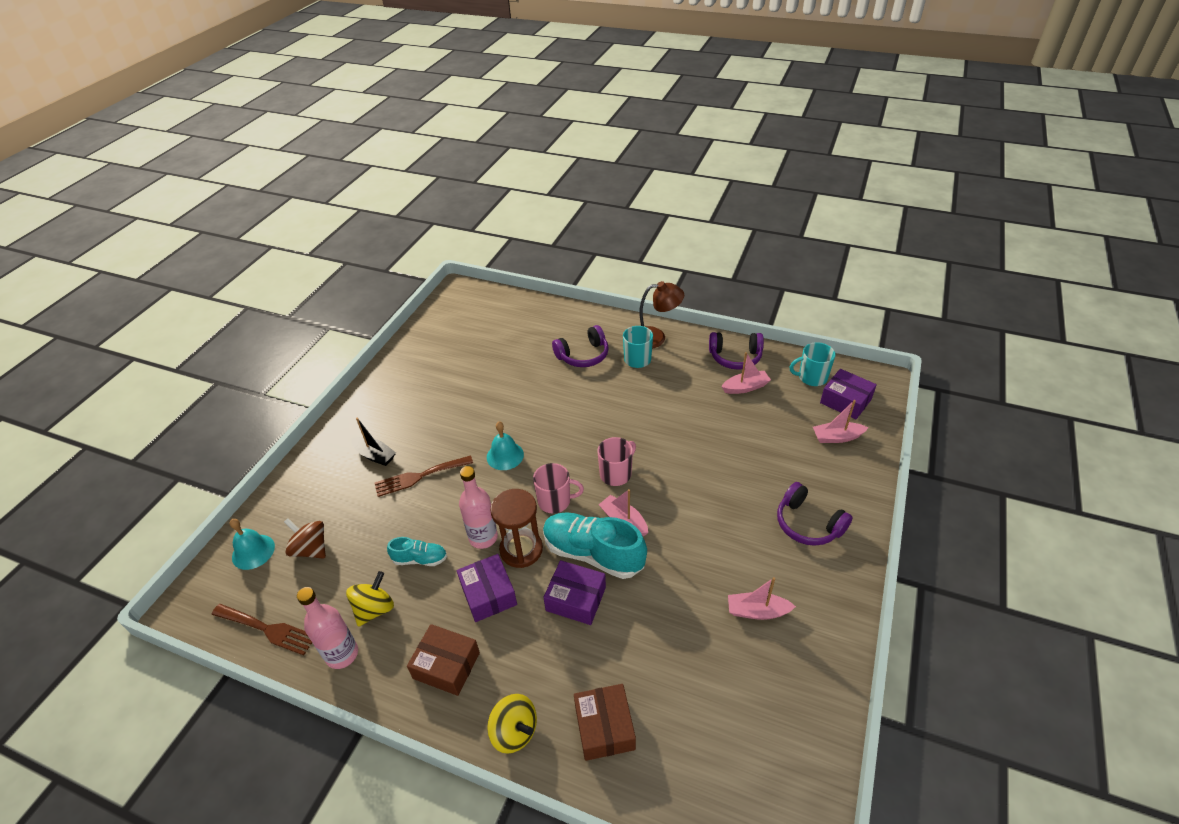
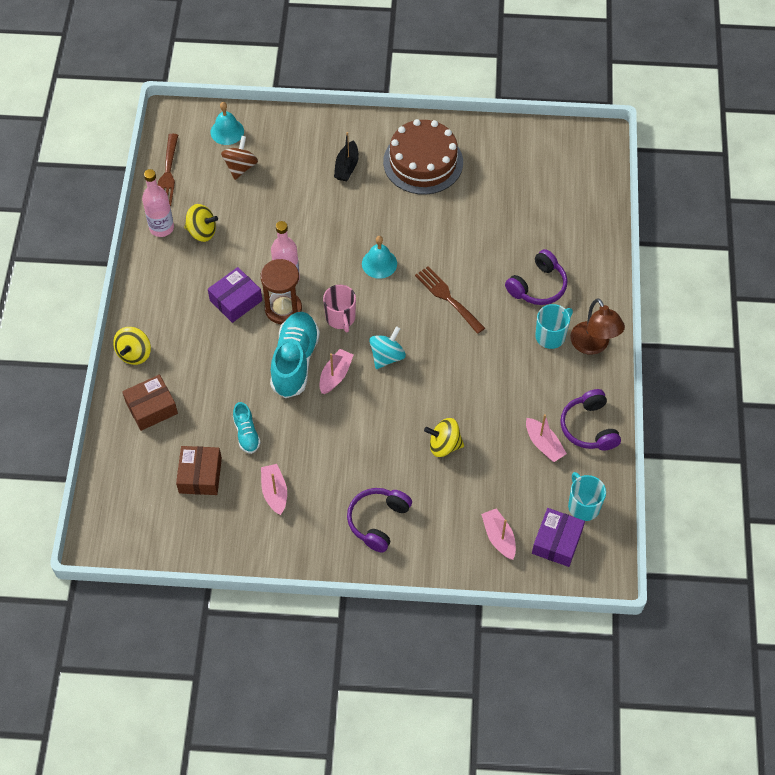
camera: 70 degrees right, 15 degrees up
(408, 398) = (423, 162): none -> brown cake
(419, 476) = (334, 209): brown fork -> brown fork (447, 298)
(420, 559) = (253, 243): turquoise shoe -> turquoise shoe (246, 434)
(446, 665) = (170, 295): brown box -> brown box (200, 475)
(576, 599) = (249, 361): purple box -> none
(583, 355) = (538, 286): purple headphones -> purple headphones turned 90 degrees counterclockwise
(616, 474) = (387, 356): pink mug -> turquoise spinning top
(730, 453) = (444, 445): none -> yellow spinning top

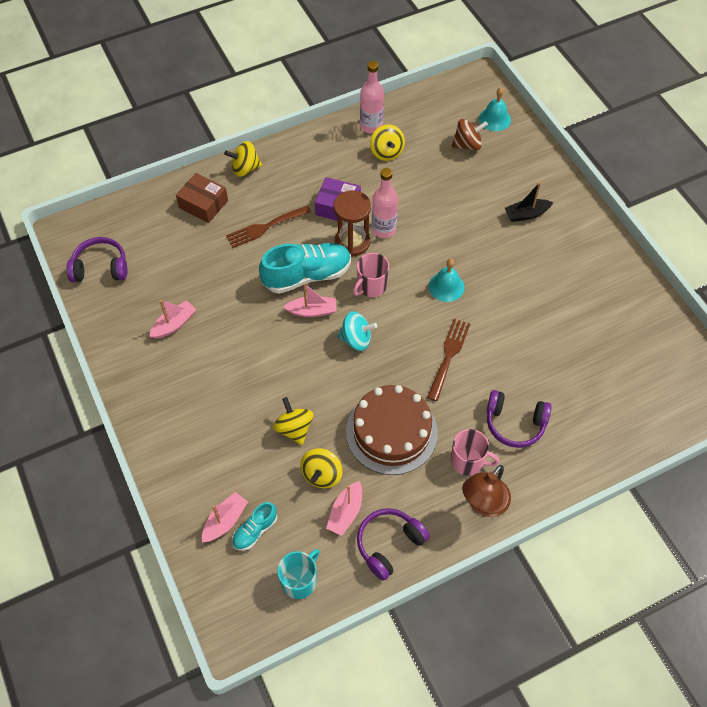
camera: 60 degrees right, 0 degrees up
(167, 174) = (424, 104): brown fork -> brown fork (265, 227)
(200, 475) = (161, 266): brown box -> none
(246, 434) = (217, 277): turquoise shoe -> turquoise shoe (255, 530)
(378, 521) = (188, 414): purple headphones -> purple headphones (100, 267)
(423, 162) = (577, 266): brown cake -> brown cake (391, 432)
(499, 445) = (322, 474): none -> yellow spinning top
(551, 336) = (468, 461): turquoise mug -> pink mug
(557, 542) = (248, 575): purple box -> none

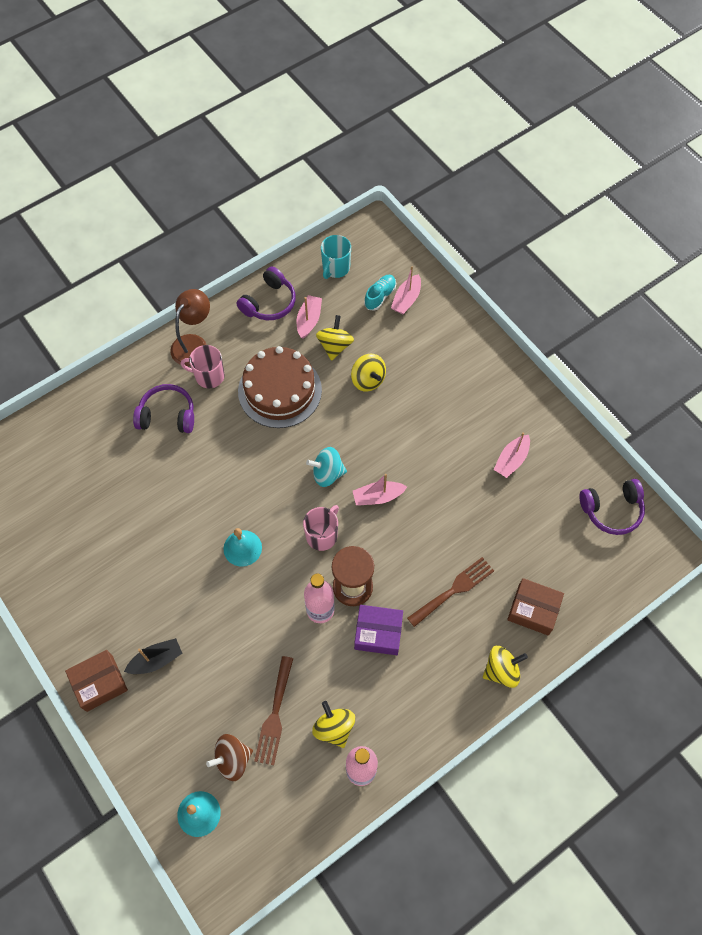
camera: 170 degrees right, 5 degrees up
(307, 275) = (393, 536): turquoise shoe -> none
(449, 355) = (233, 471): brown fork -> brown fork (274, 715)
(573, 205) = (99, 683): none -> brown box

